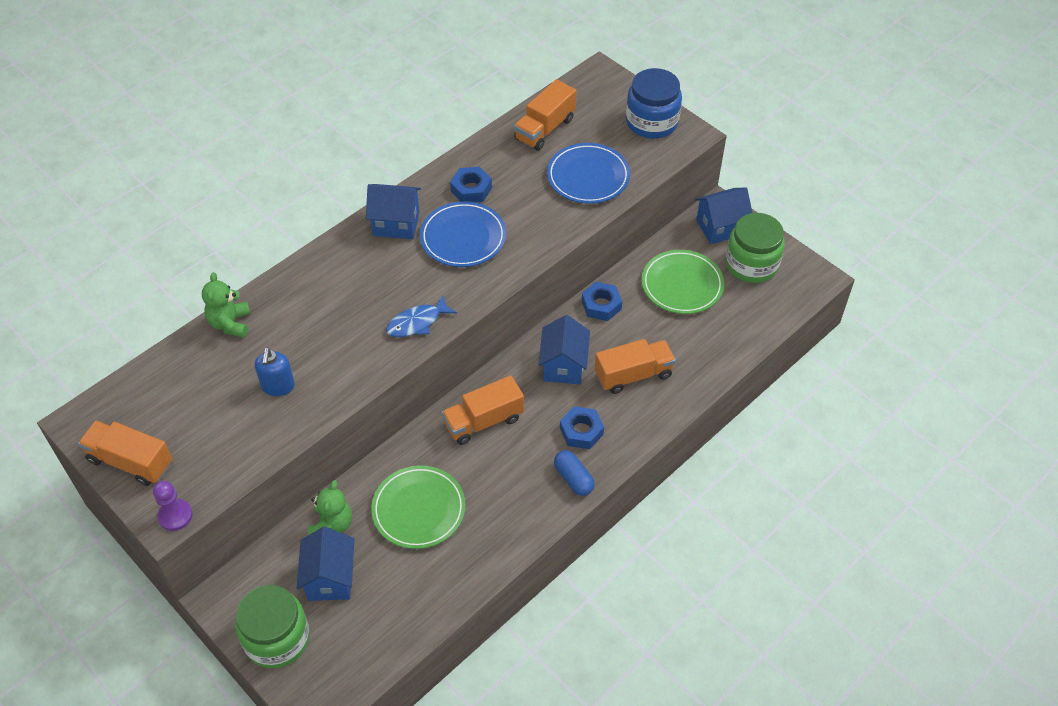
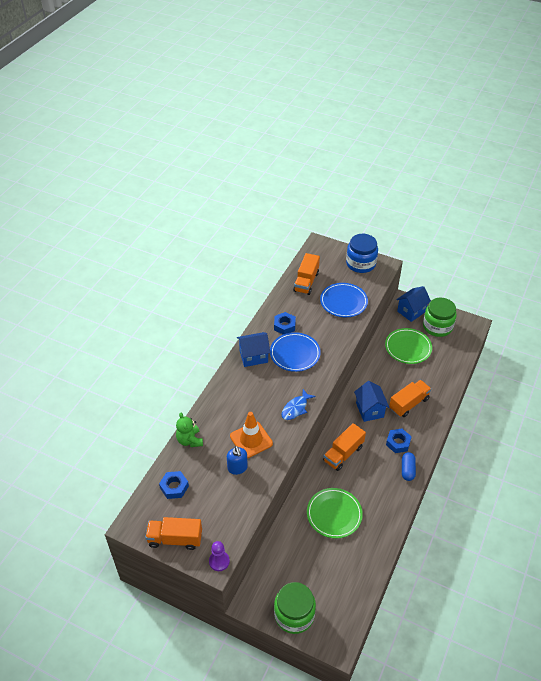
camera: 20 degrees left, 5 degrees down
(322, 350) = (251, 440): none -> orange traffic cone
(330, 578) = (306, 570): blue house -> none
(332, 525) = (291, 539): green teddy bear -> none
(573, 478) = (407, 470): blue capsule -> blue capsule turned 60 degrees clockwise
(601, 305) = (372, 371): blue nut -> blue nut (174, 487)

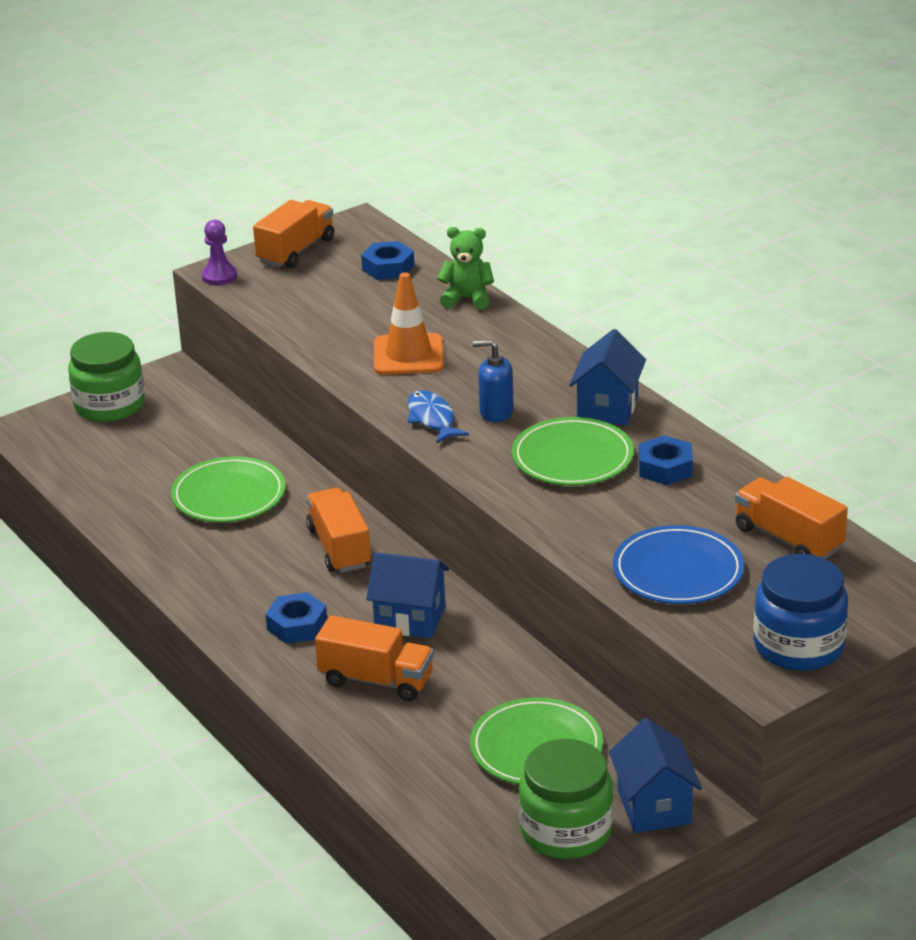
camera: 120 degrees right, 15 degrees down
(237, 468) = (364, 329): blue soap dispenser -> blue soap dispenser (496, 412)
(295, 354) = (572, 457): blue plate -> green plate
(407, 470) = (227, 613): blue capsule -> none
(409, 404) = (376, 680): orange truck -> orange truck turned 60 degrees counterclockwise

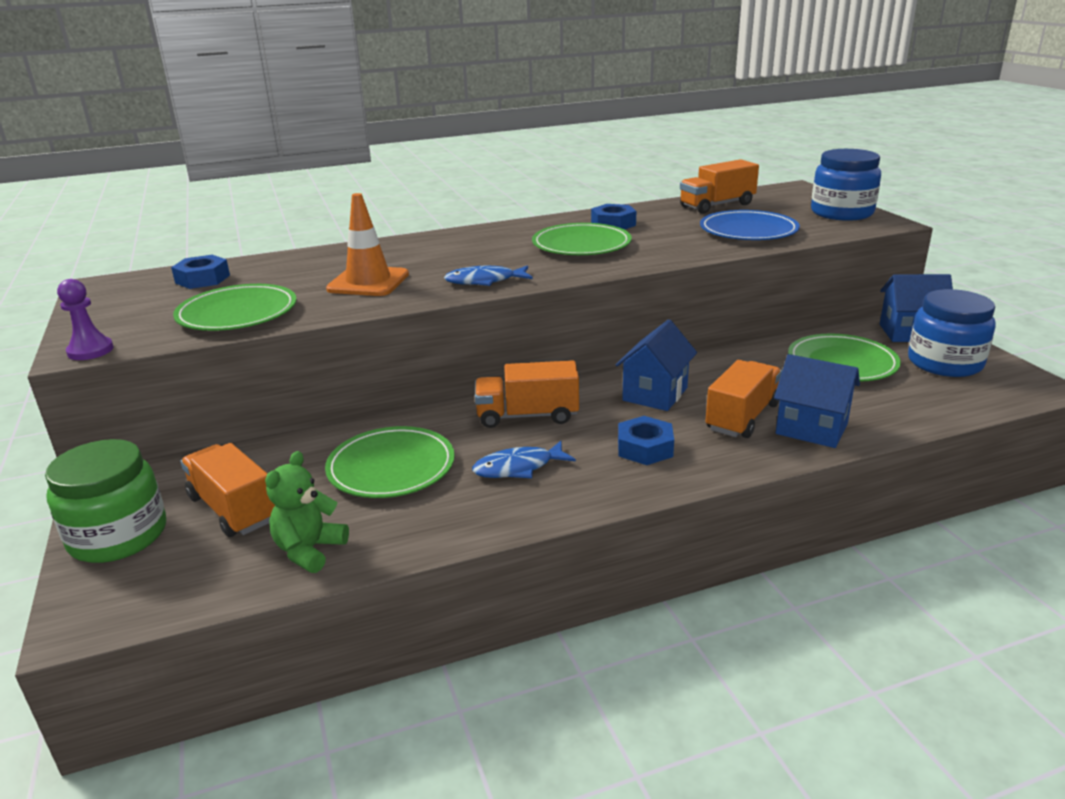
camera: 75 degrees left, 5 degrees down
(244, 560) = (518, 468): none -> blue fish
(296, 251) = (103, 312): orange truck -> orange truck (233, 509)
(311, 313) = (237, 313): none -> green plate
(467, 299) = (301, 257): green teddy bear -> green teddy bear (309, 550)
(496, 412) = (494, 261): blue soap dispenser -> none
(566, 831) = (944, 363): green jar -> blue jar
(607, 408) = (519, 231): blue house -> blue house (811, 429)

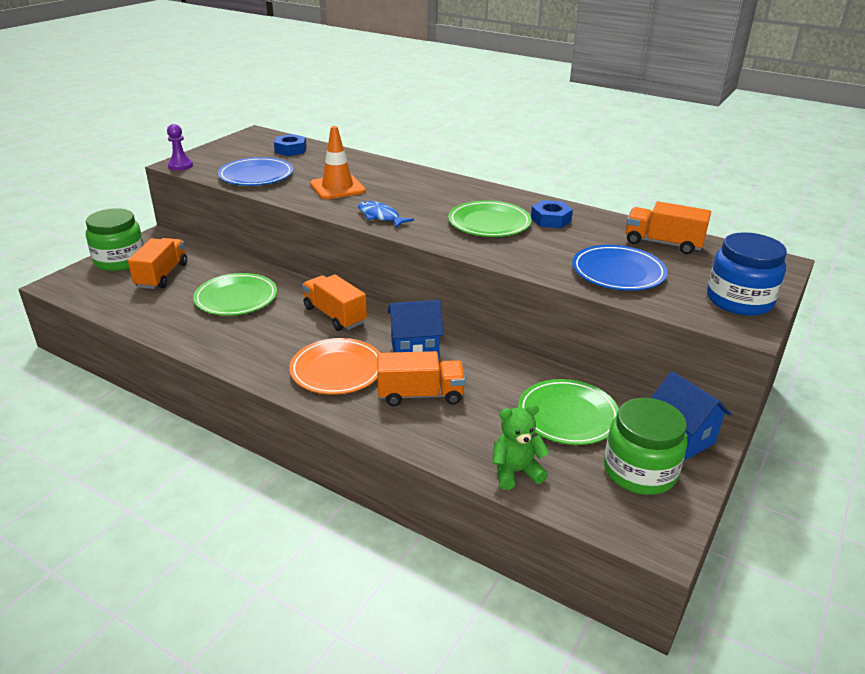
camera: 50 degrees right, 5 degrees up
(237, 313) = (256, 176): green plate -> blue plate
(309, 550) = (143, 310): green teddy bear -> green teddy bear (516, 472)
(518, 468) = (271, 335): blue fish -> none
(645, 448) = (337, 370): blue nut -> orange plate
(811, 429) = (435, 430): blue house -> none
(944, 363) = (639, 471): blue jar -> green jar

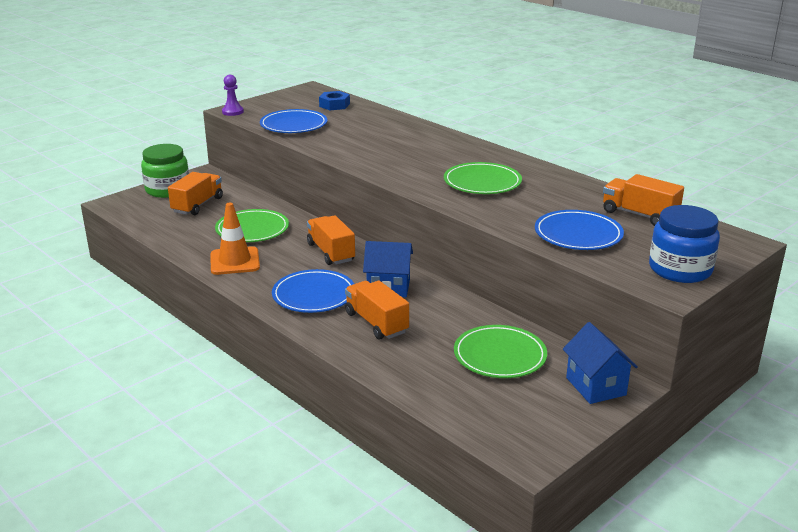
camera: 15 degrees right, 5 degrees down
(337, 188) = (360, 141): orange traffic cone -> orange traffic cone (235, 261)
(337, 370) = (314, 295): orange plate -> blue plate
(380, 216) = (386, 168): blue fish -> none
(420, 395) = (376, 323): orange truck -> orange truck turned 135 degrees counterclockwise
(516, 472) = (430, 390): green teddy bear -> none
(551, 220) = (542, 185): blue nut -> none
(639, 471) = (541, 406): green jar -> none

